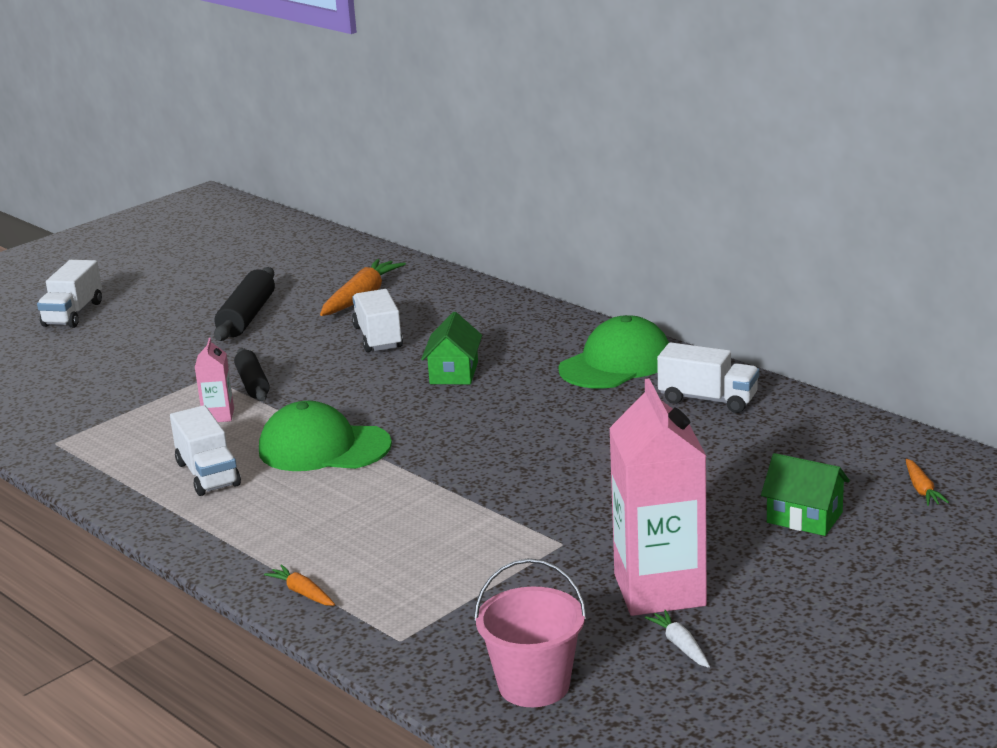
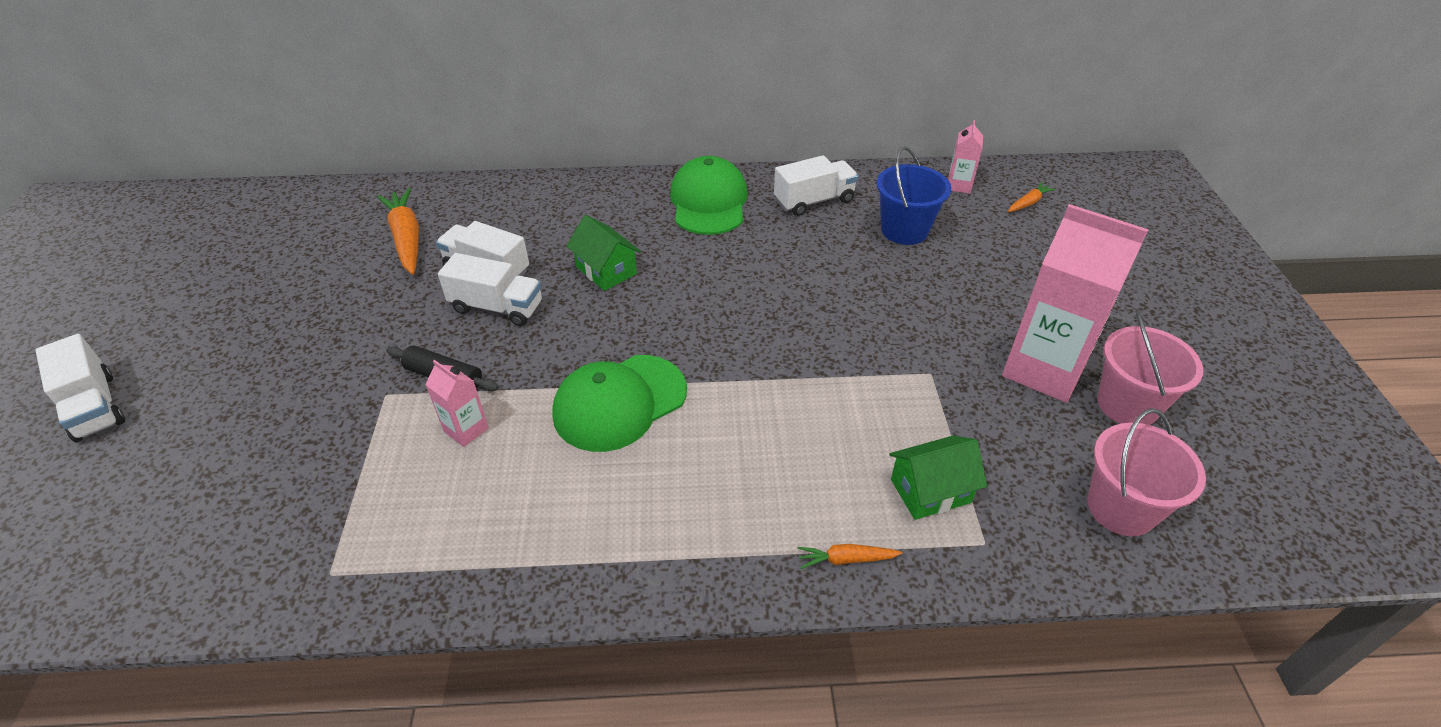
camera: 50 degrees left, 20 degrees up
(208, 474) = (560, 499): white truck -> white truck (497, 307)
(247, 317) = (321, 310): black rolling pin -> none
(680, 645) = (1127, 405): white carrot -> pink bucket
(746, 453) = (904, 230): none -> blue bucket
(804, 517) = (1013, 259): green house -> green house (930, 491)
(877, 447) = (959, 185): none -> pink carton
(921, 489) = (1028, 203): orange carrot -> orange carrot turned 75 degrees counterclockwise

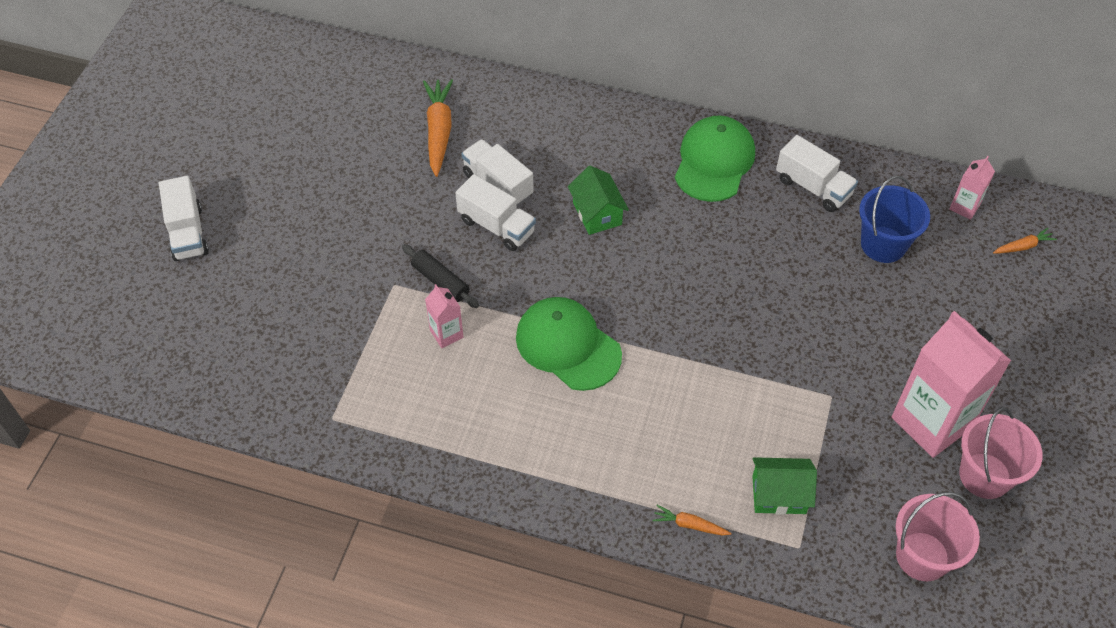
camera: 20 degrees right, 10 degrees up
(619, 402) = (568, 345): green cap -> green cap turned 60 degrees clockwise
(814, 201) = (813, 187): white truck -> white truck turned 45 degrees clockwise

